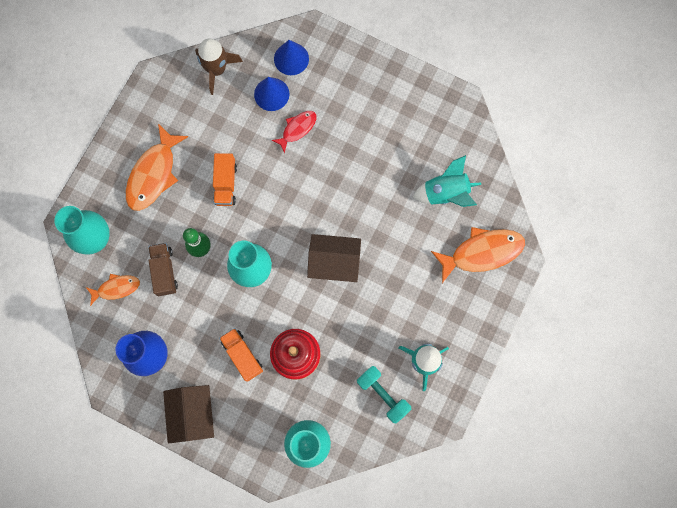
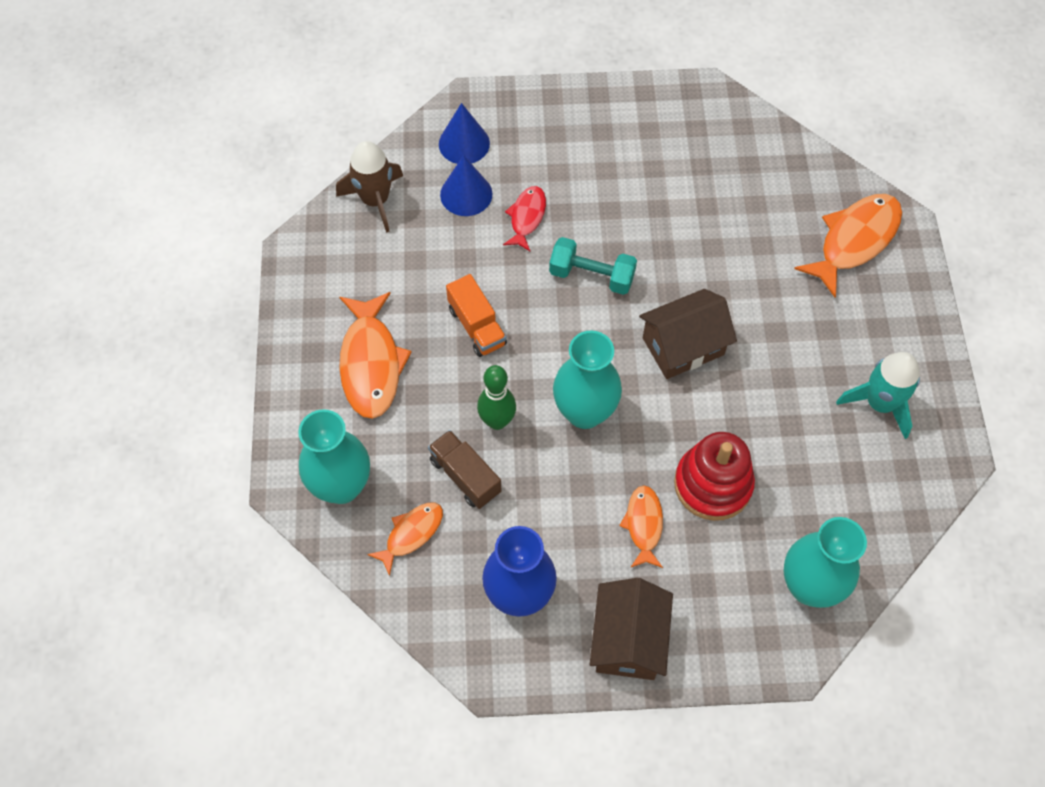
camera: 30 degrees left, 15 degrees down
(193, 414) = (628, 640): brown house -> brown house turned 45 degrees clockwise
(242, 355) = (643, 525): orange truck -> orange fish
(383, 394) = (860, 471): turquoise dumbbell -> turquoise dumbbell (591, 276)
(445, 193) = (762, 198): turquoise rocket -> none

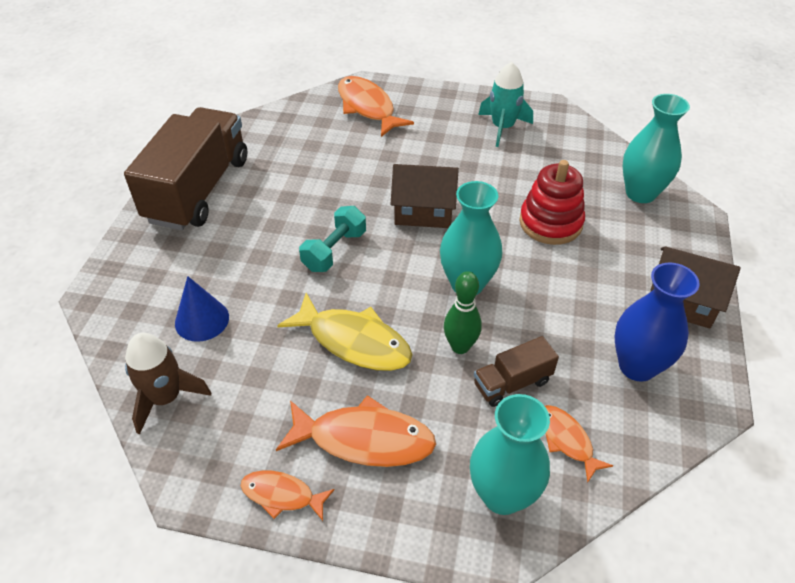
camera: 75 degrees left, 15 degrees down
(464, 143) = (142, 309): blue cone -> none
(477, 326) = (354, 341): orange truck -> yellow fish
(526, 217) = (252, 281): red fish -> none
(638, 125) = (198, 190): none -> brown truck
(643, 525) = (580, 270): orange fish -> orange fish (282, 495)
(683, 346) = (424, 211): brown house -> brown house turned 75 degrees counterclockwise

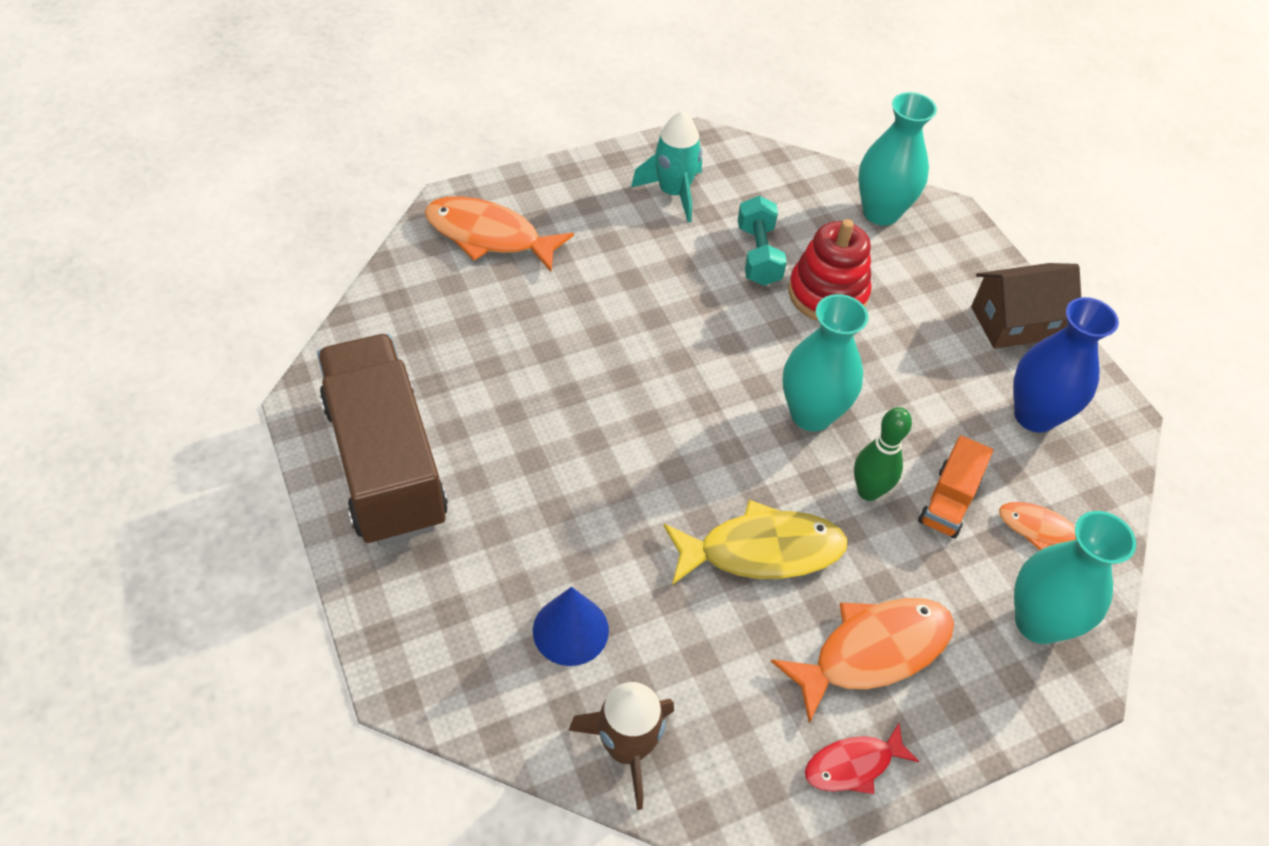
camera: 40 degrees left, 5 degrees up
(282, 495) = (853, 765): orange fish -> red fish
(334, 250) = (636, 453): turquoise dumbbell -> turquoise dumbbell (758, 255)
(424, 211) = (687, 348): brown house -> none
(512, 383) = (948, 501): brown truck -> orange truck

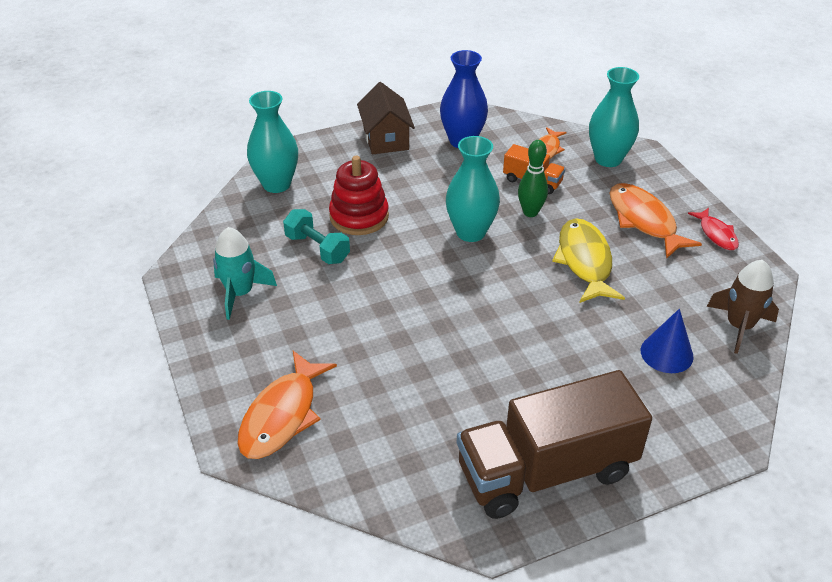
camera: 85 degrees left, 10 degrees down
(758, 255) = (317, 248): turquoise dumbbell -> turquoise dumbbell turned 45 degrees clockwise

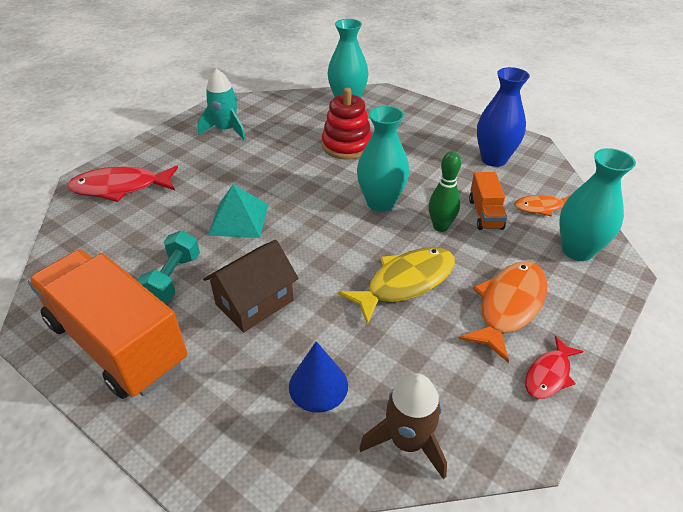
camera: 60 degrees right, 0 degrees up
(282, 415) = (120, 188): orange fish -> red fish
(317, 248) = (295, 141): turquoise dumbbell -> turquoise dumbbell (173, 279)
(386, 138) = (450, 124): brown house -> brown house (254, 302)
(421, 334) = (239, 219): none -> turquoise pyramid
(546, 470) = (117, 343): brown truck -> orange truck

